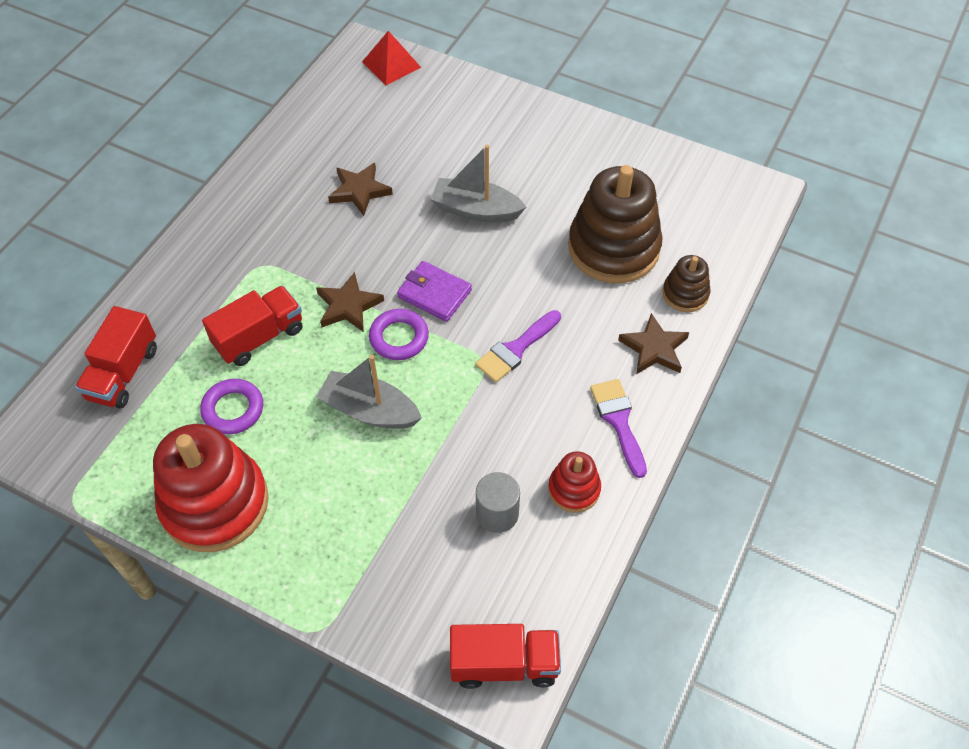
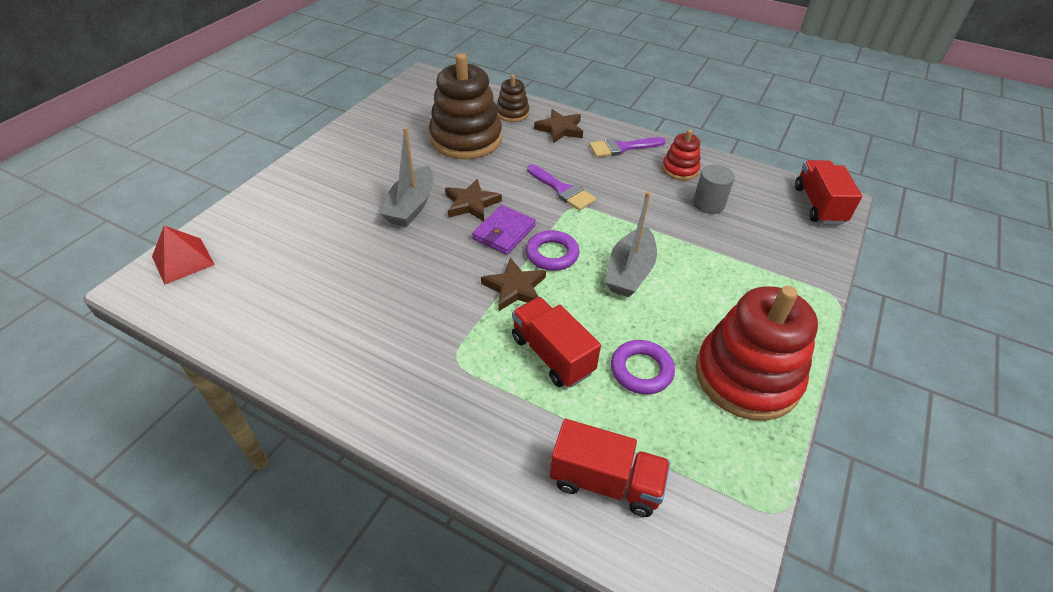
camera: 90 degrees left, 10 degrees down
(359, 191) = (367, 282): brown star -> brown star (471, 203)

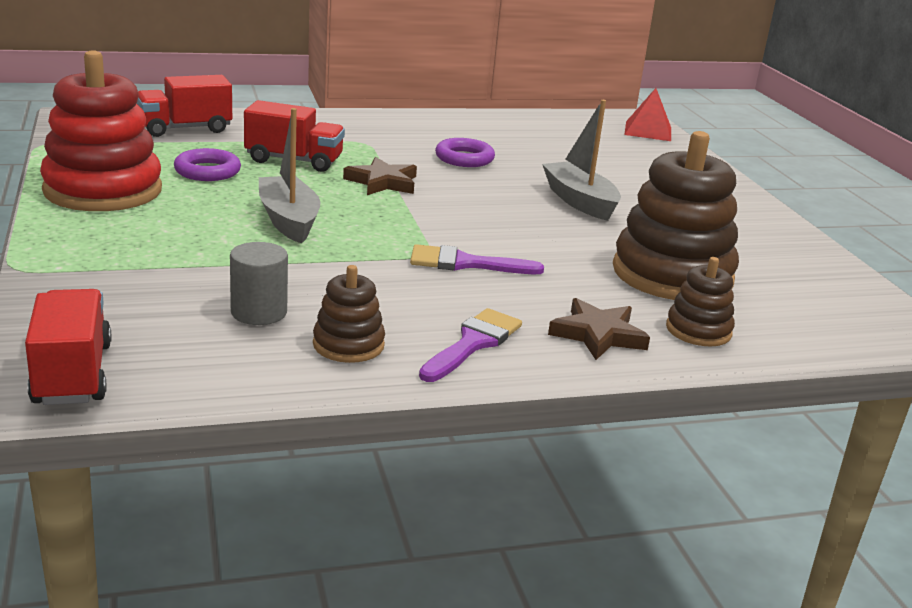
camera: 135 degrees right, 20 degrees down
(471, 203) = (533, 220): brown star -> none
(504, 232) = (459, 211): purple wallet -> none
(552, 254) = (386, 210): purple ring -> purple ring (464, 158)
(680, 169) = (348, 345): red stacking toy -> brown stacking toy
(818, 205) = (72, 374): red truck -> red truck turned 150 degrees counterclockwise

